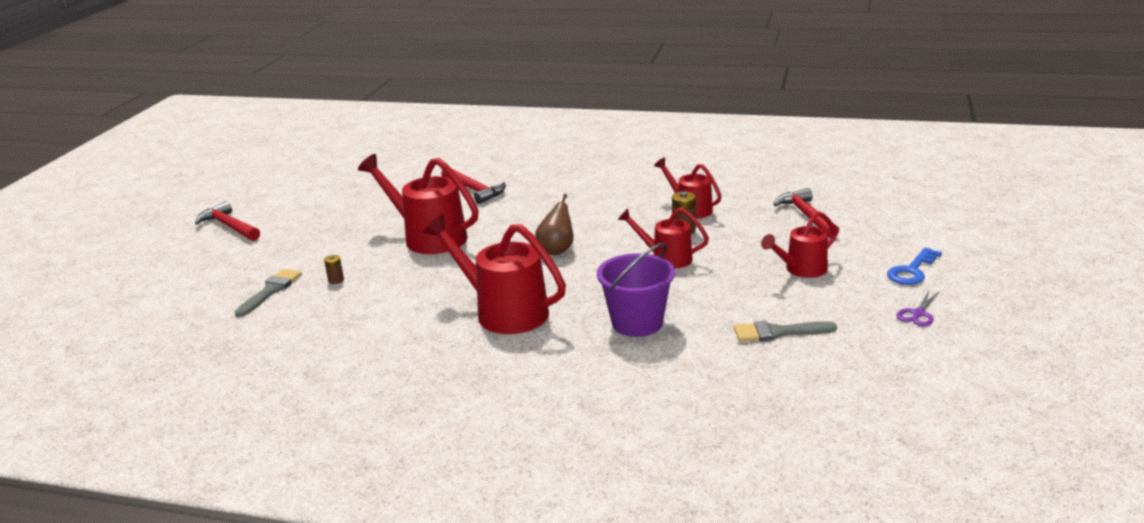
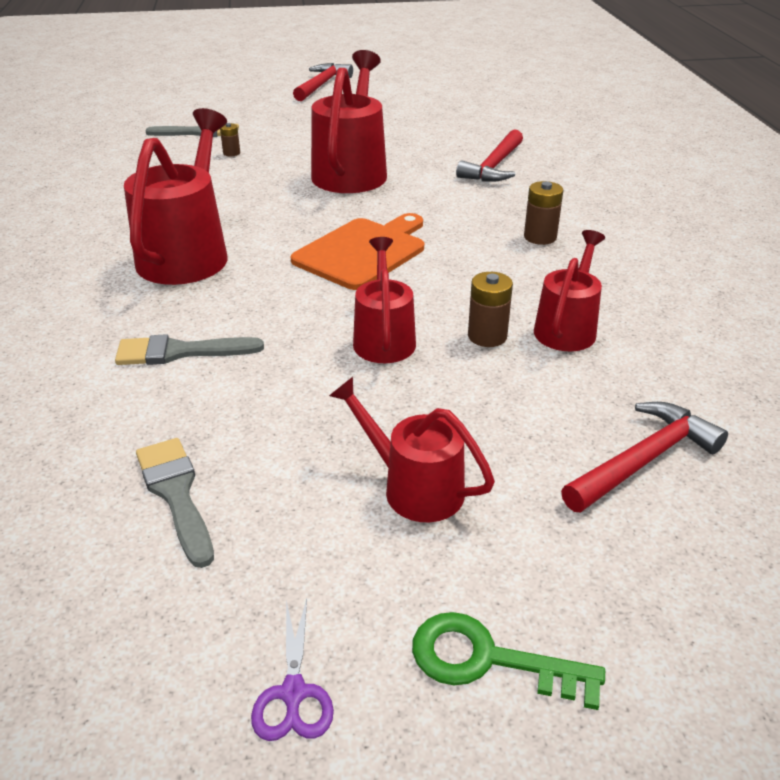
camera: 65 degrees right, 10 degrees up
(557, 250) = (363, 251): brown pear -> orange cutting board
(586, 196) = (540, 237): none -> brown battery
(637, 323) = (180, 352): purple bucket -> grey brush
(912, 271) = (488, 660): blue key -> green key
(918, 314) = (293, 693): purple scissors -> purple scissors turned 105 degrees counterclockwise

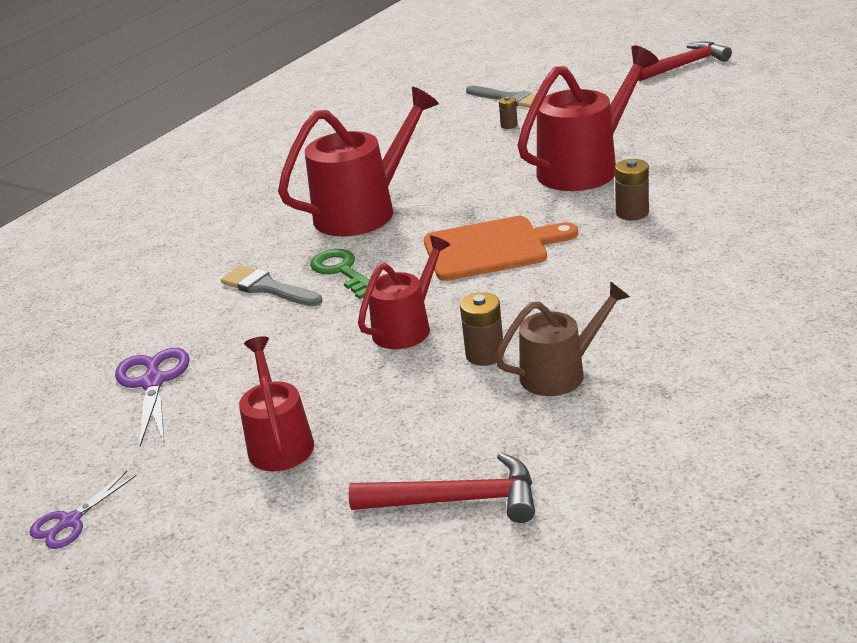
camera: 45 degrees right, 5 degrees down
(176, 494) = (153, 382): grey brush -> purple scissors
(488, 660) = (177, 563): green key -> green key (342, 271)
(494, 166) = (731, 195): red hammer -> none
(540, 237) = (665, 281): brown battery -> brown battery (632, 213)
(567, 327) = (561, 372): red watering can -> brown watering can

